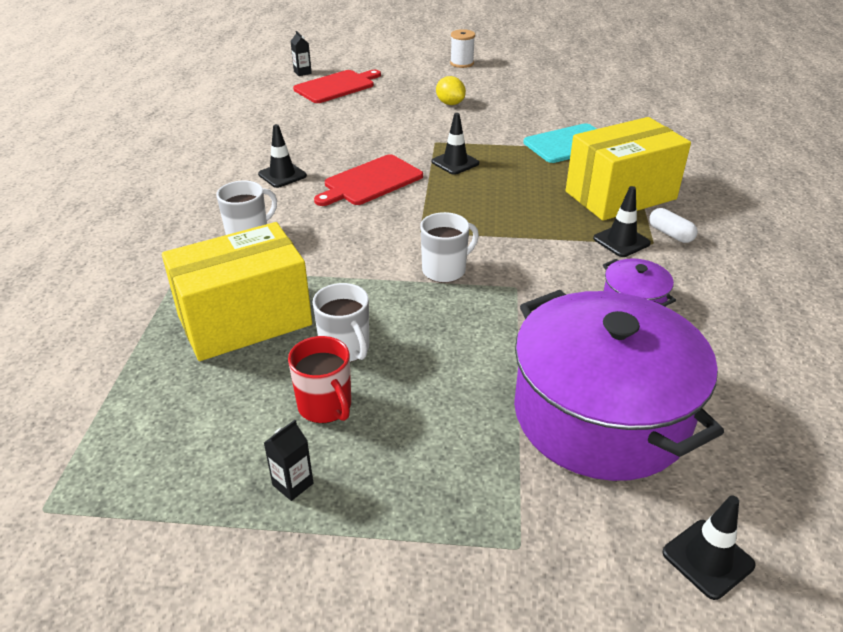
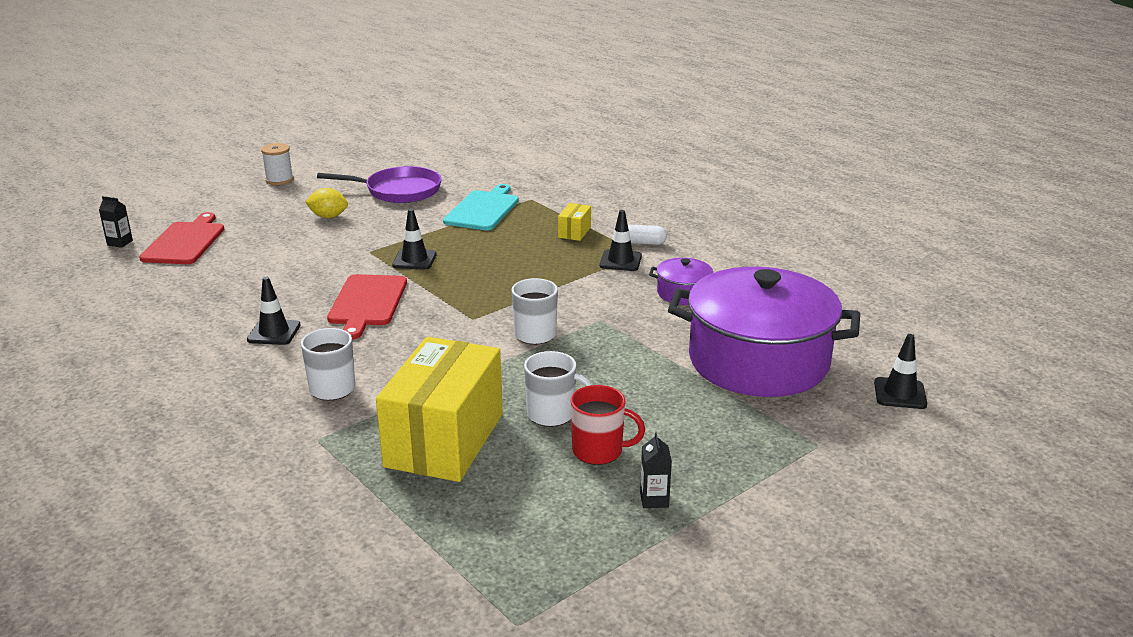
camera: 45 degrees left, 10 degrees down
(531, 102) = (399, 191): none -> purple pan
(620, 195) = (574, 232): yellow box -> yellow box, size x0.41

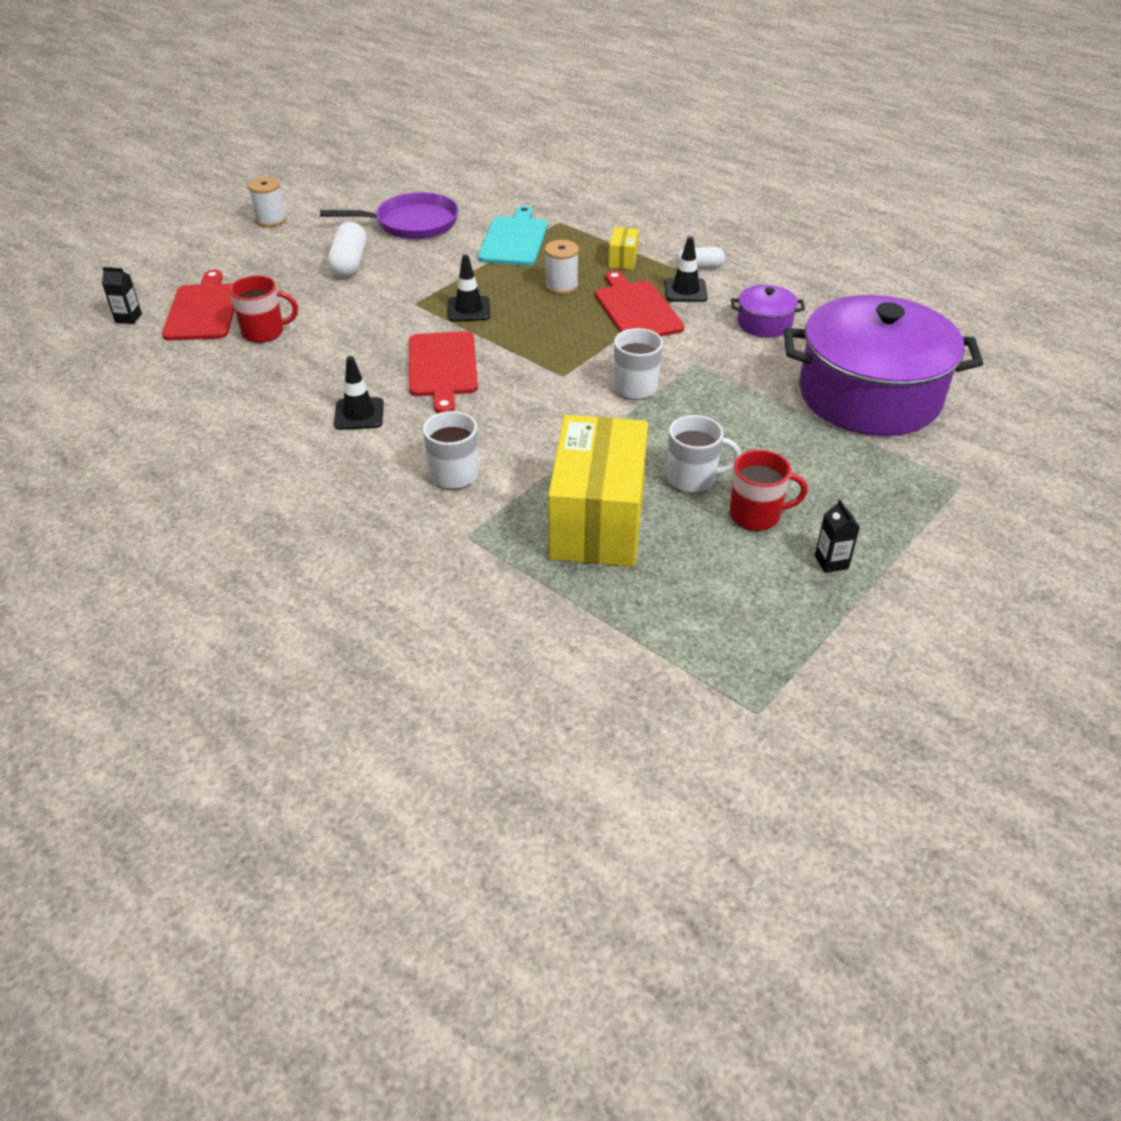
camera: 10 degrees left, 15 degrees up
(227, 263) = (264, 332): none -> red mug
(328, 217) = (349, 263): yellow lemon -> white capsule
(507, 248) = (561, 286): none -> white spool
(567, 272) = (636, 309): none -> red cutting board
(900, 394) = (1016, 417): black traffic cone -> none

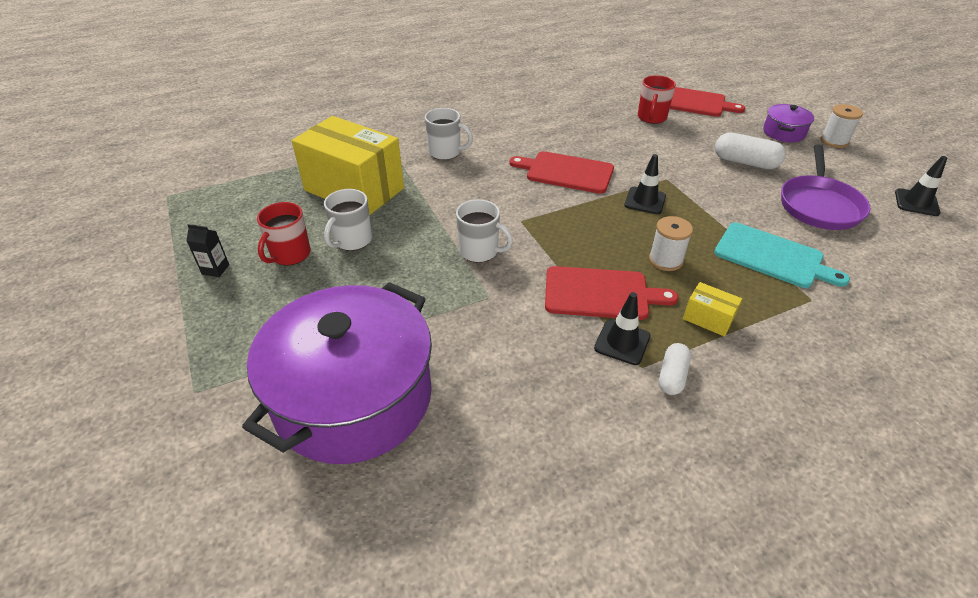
camera: 115 degrees right, 0 degrees up
(128, 318) = (691, 80): black carton -> none
(359, 414) = (532, 134): black traffic cone -> black traffic cone (916, 202)
(764, 323) = (526, 378): purple pot -> purple pot (783, 132)

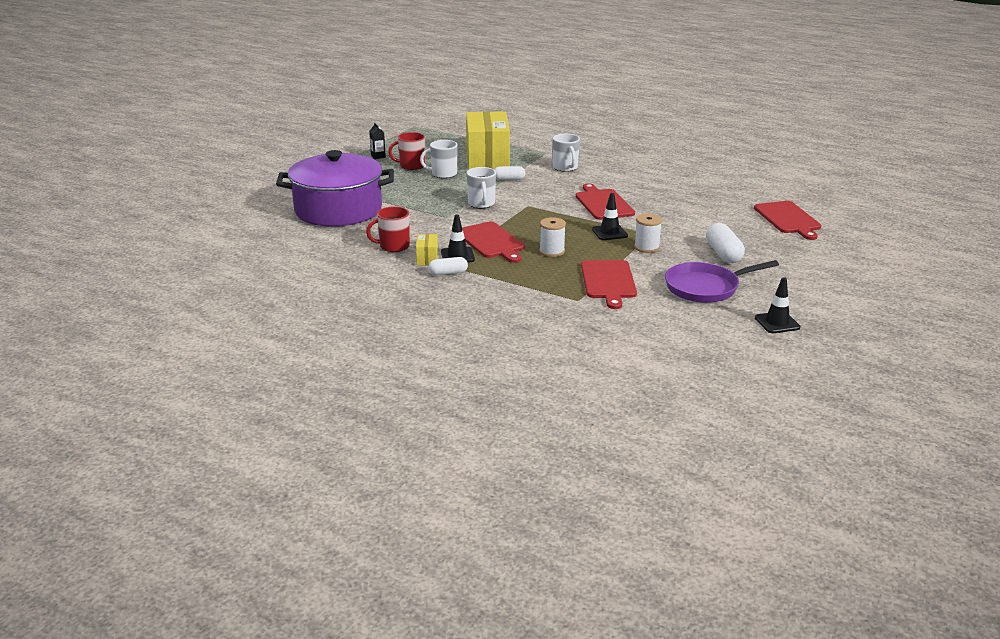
camera: 55 degrees right, 15 degrees down
(430, 200) = (509, 179): none -> white capsule
(651, 118) = (732, 211): red mug -> red mug (393, 246)
(708, 319) = (511, 273): yellow box -> yellow box (427, 258)
(772, 256) = (608, 281): turquoise cutting board -> red cutting board
(783, 132) = (803, 259): purple pot -> none
(834, 141) = (827, 280): white spool -> white spool (646, 247)

